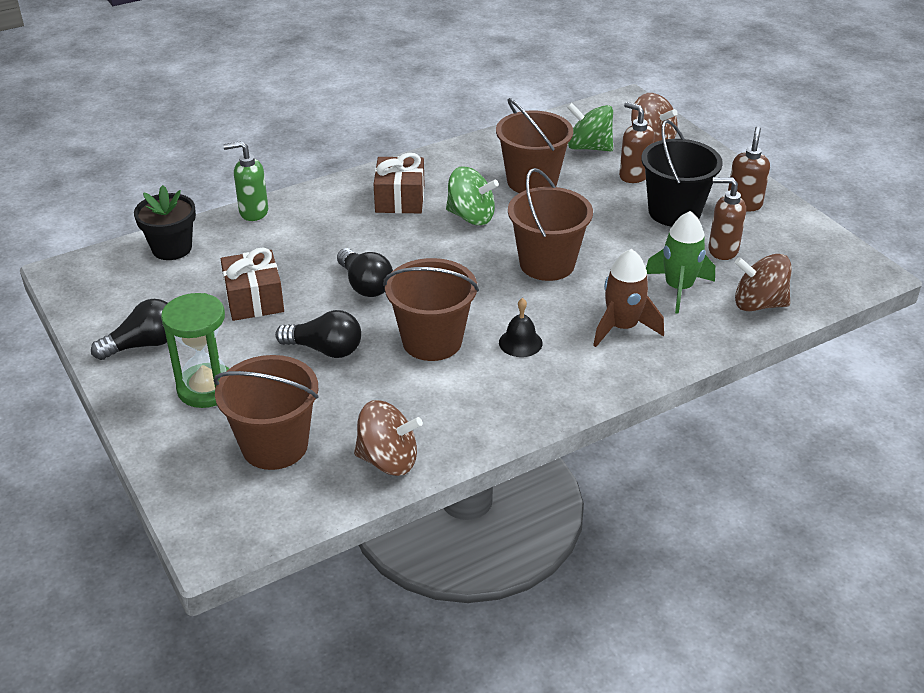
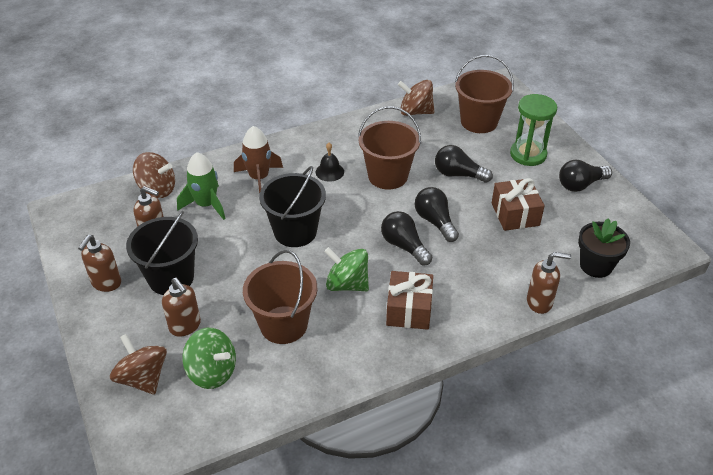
camera: 175 degrees left, 5 degrees up
(253, 212) = (539, 302): green soap dispenser -> brown soap dispenser
(406, 256) = (404, 246): none -> black light bulb
(547, 264) = (295, 232): brown bucket -> black bucket

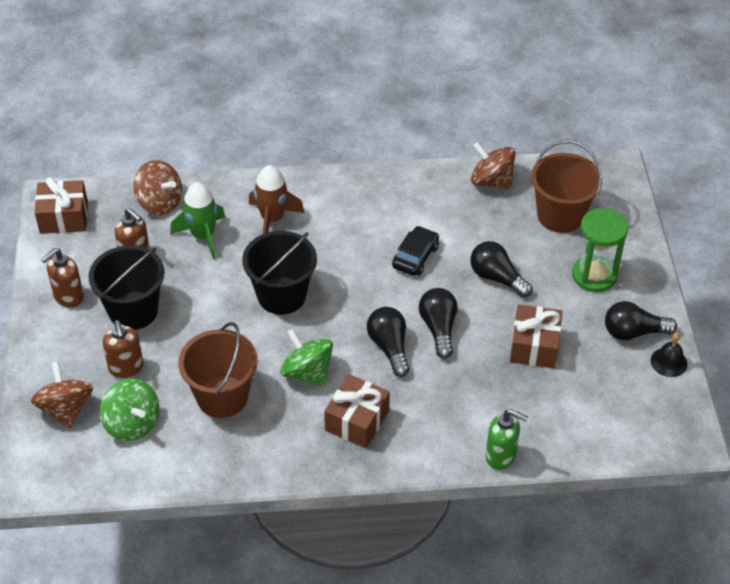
camera: 20 degrees right, 5 degrees up
(76, 221) = (64, 217): none -> brown gift
(329, 172) = (353, 233): black bell -> black bell (668, 362)
(388, 176) = (415, 257): brown bucket -> black car
(539, 302) = (501, 456): brown soap dispenser -> green soap dispenser
(596, 265) = (589, 434): black flower pot -> none

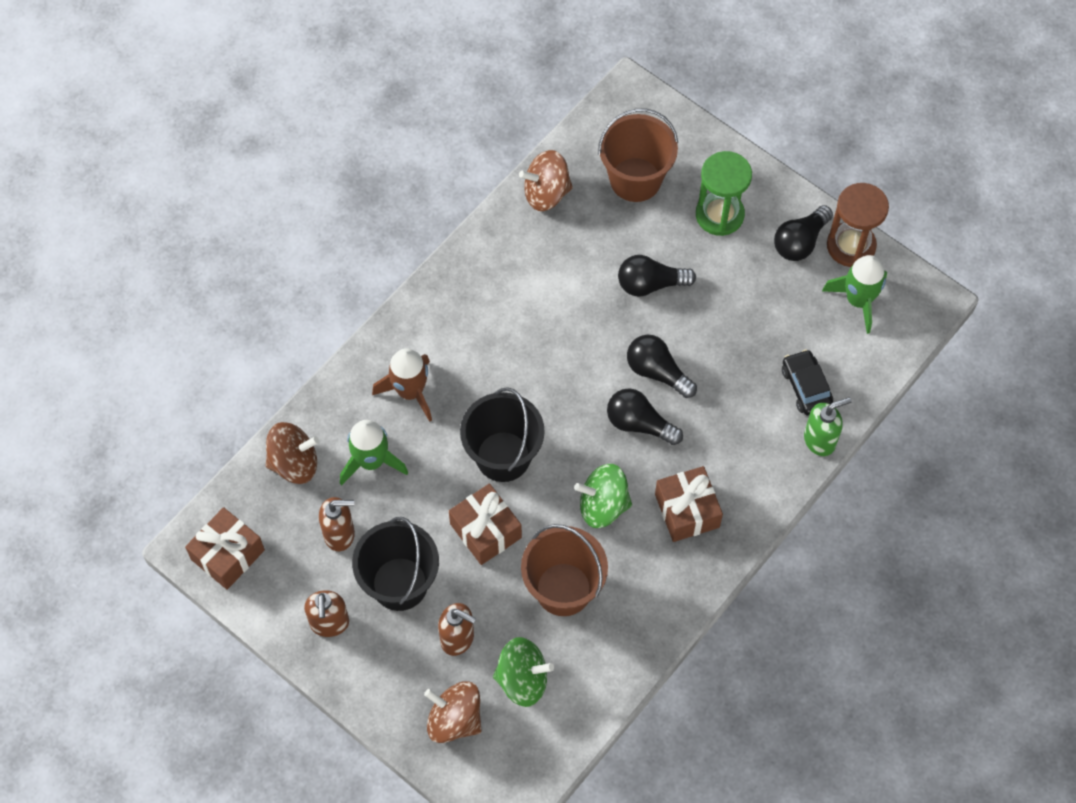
camera: 45 degrees left, 15 degrees up
(415, 257) = (567, 322): black car -> black car (806, 387)
(534, 346) = (743, 321): brown gift -> brown gift (485, 531)
(634, 397) = (858, 300): none -> green rocket
(668, 362) = (851, 246): black bell -> brown hourglass

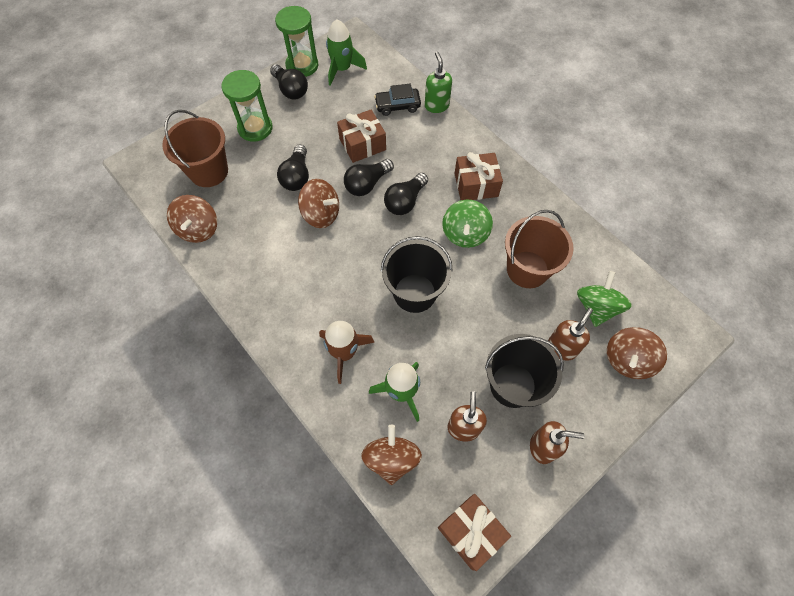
camera: 80 degrees left, 0 degrees up
(485, 531) = (474, 314): brown gift -> brown gift (362, 144)
(597, 326) = (321, 214): none -> brown spinning top
(851, 246) = (302, 65): brown hourglass -> green hourglass

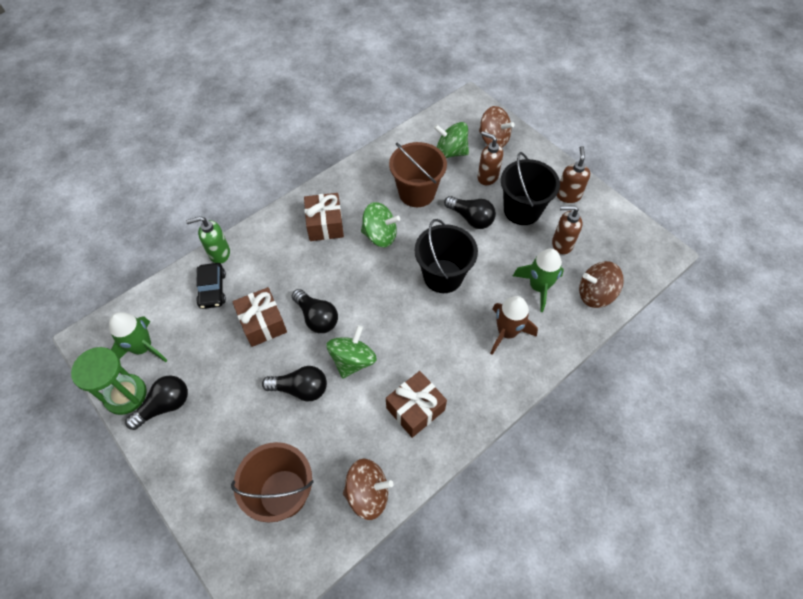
camera: 90 degrees left, 5 degrees down
(255, 128) = (221, 443): green hourglass -> none
(321, 214) = (352, 360): brown spinning top -> green spinning top
(405, 201) = (341, 283): black light bulb -> black light bulb (471, 218)
(471, 532) = (638, 243): brown gift -> brown gift (415, 409)

